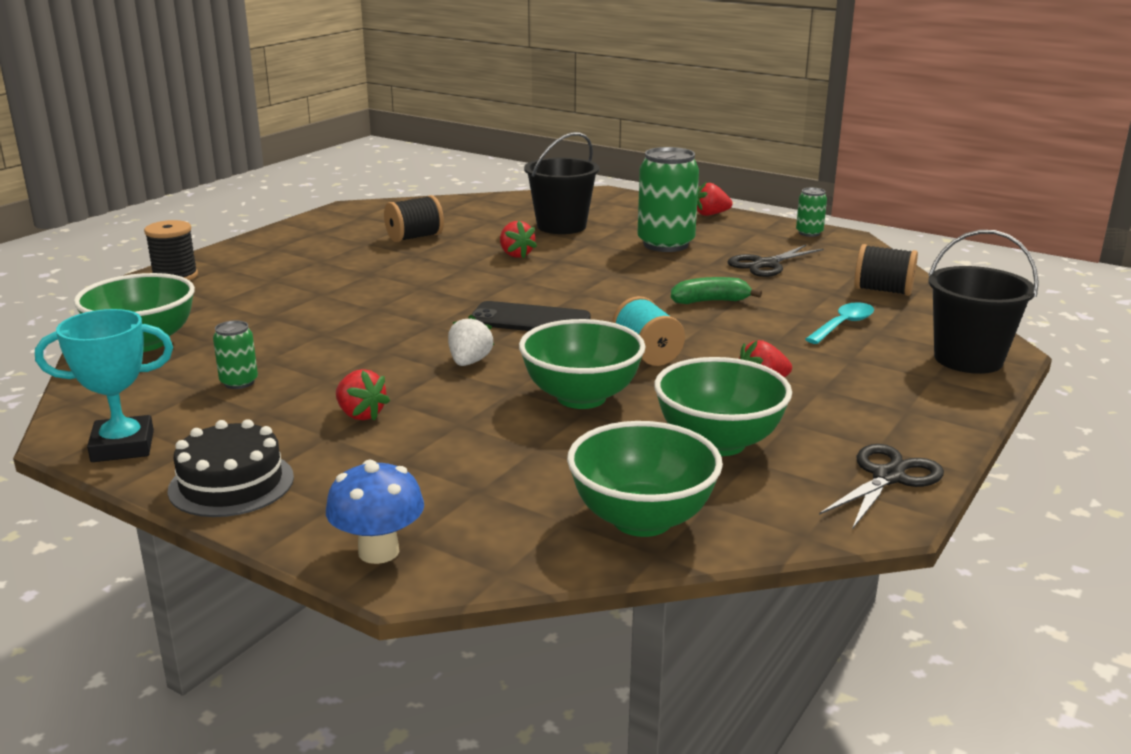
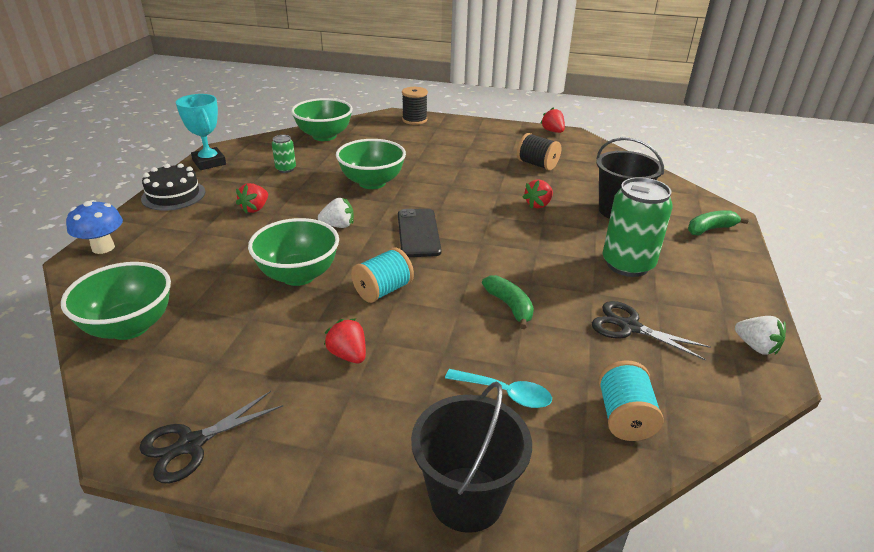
camera: 70 degrees right, 10 degrees up
(625, 204) = (710, 229): none -> green banana
(710, 214) = (738, 277): red strawberry -> red strawberry (552, 131)
(718, 443) = (240, 345): green bowl -> green bowl (372, 183)
(809, 233) = (756, 347): green can -> white strawberry
(882, 290) = (624, 417): black spool -> turquoise spool
(888, 477) = (191, 444): black scissors -> black scissors turned 120 degrees clockwise

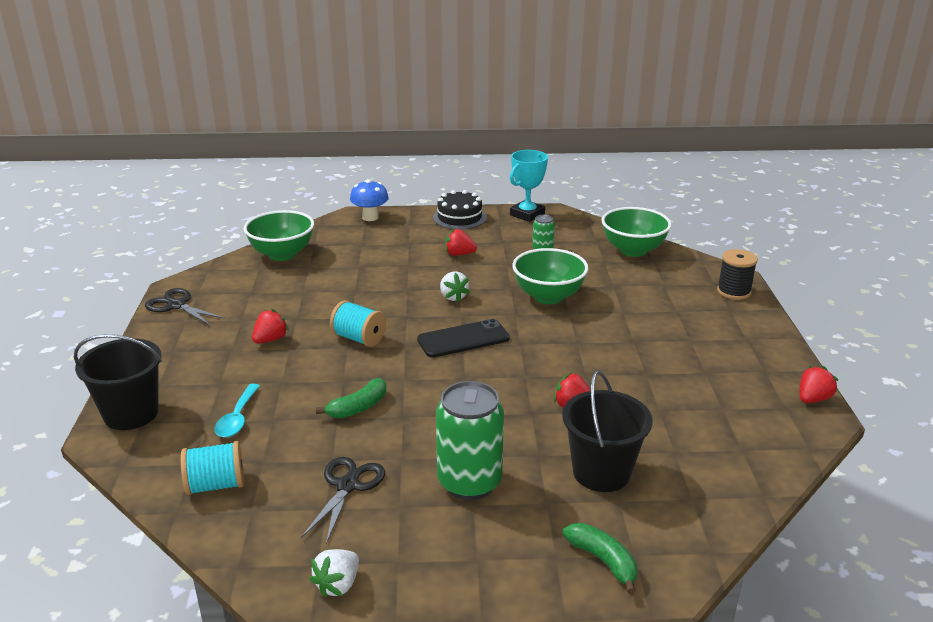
camera: 75 degrees right, 5 degrees down
(298, 275) = (366, 297): green bowl -> none
(537, 164) = (685, 395): black spool -> none

